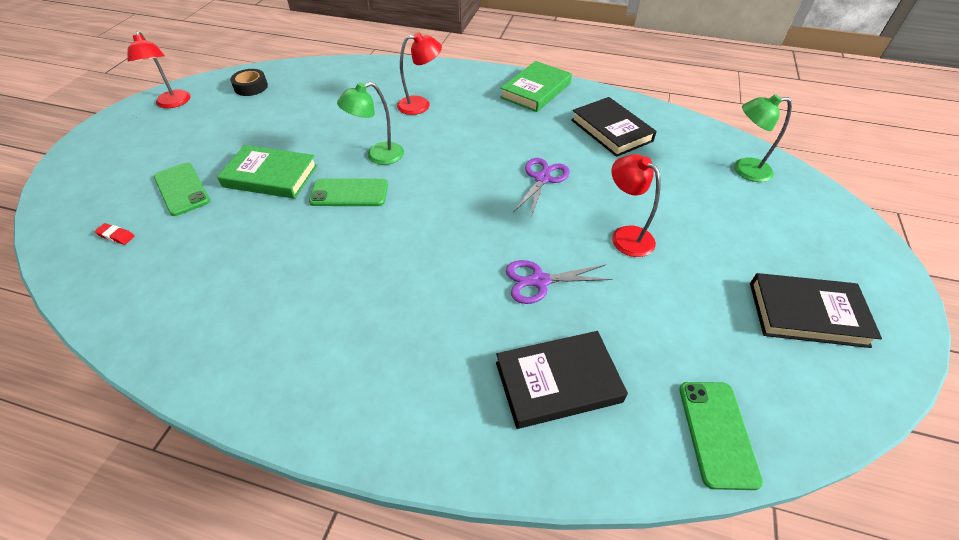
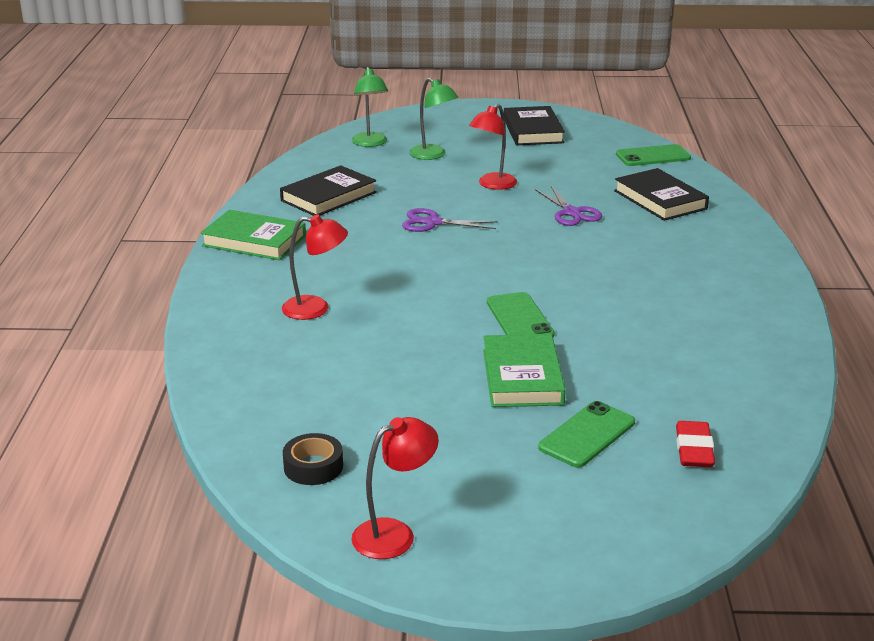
camera: 105 degrees left, 20 degrees down
(116, 236) = (694, 449): red eraser -> red eraser, size x1.71
(378, 156) = (443, 315): green lamp -> green lamp (433, 155)
(420, 105) = (316, 309): red lamp -> red lamp turned 120 degrees clockwise

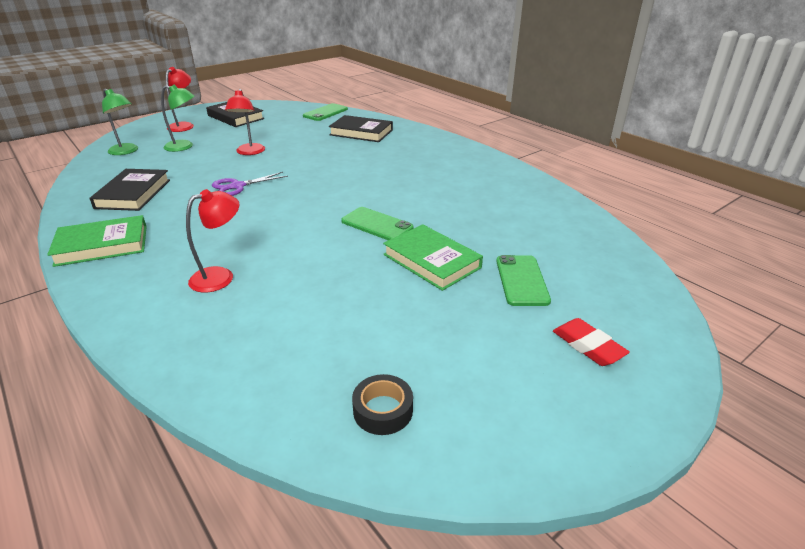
camera: 40 degrees left, 5 degrees up
(395, 534) = (519, 431): red lamp -> red lamp (184, 125)
(571, 213) = (321, 153): purple scissors -> none
(694, 449) = (585, 260): red eraser -> red eraser (588, 346)

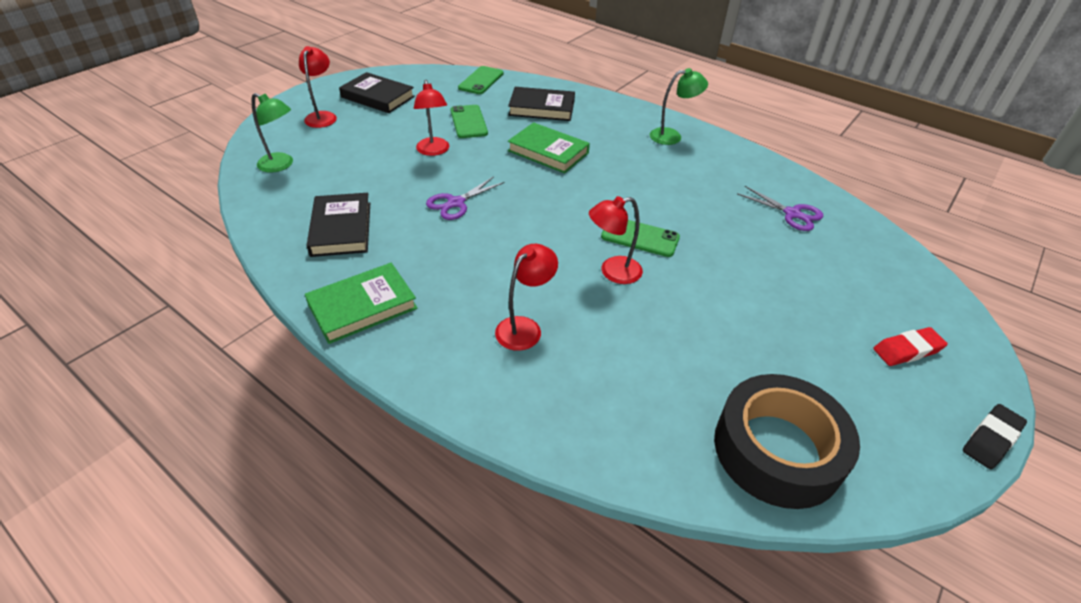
camera: 15 degrees left, 10 degrees up
(184, 146) = (349, 150): green lamp -> green lamp (672, 136)
(332, 246) = (612, 272): none -> red lamp
(383, 410) = (777, 450): black tape -> black tape, size x2.26
(431, 261) = (720, 276): green book -> green book (548, 152)
(521, 280) = (814, 286): green phone -> green phone (468, 122)
(538, 223) = (792, 214): none -> purple scissors
(588, 346) = (907, 350): red eraser -> red eraser turned 60 degrees counterclockwise
(637, 443) = (991, 439): none -> black eraser

